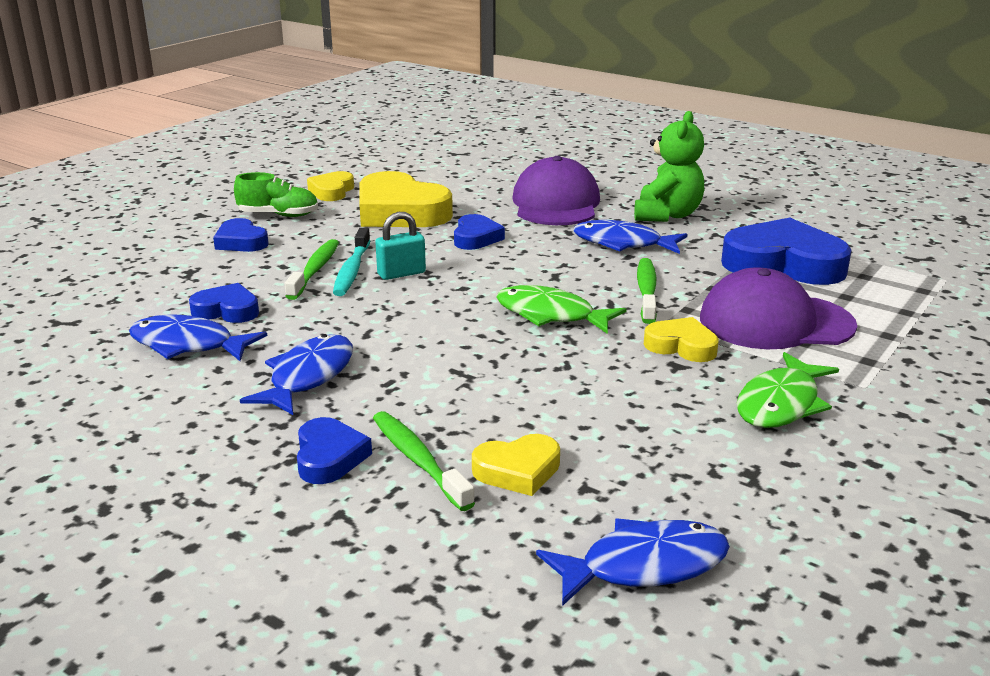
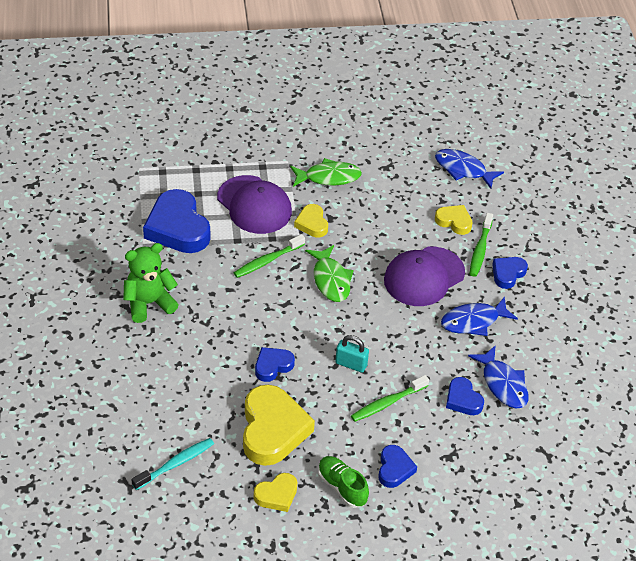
camera: 135 degrees left, 20 degrees up
(352, 270) = (370, 387): turquoise toothbrush -> turquoise toothbrush (176, 464)
(556, 204) = (180, 364): purple cap -> purple cap (424, 277)
(623, 243) = (214, 300): blue fish -> none

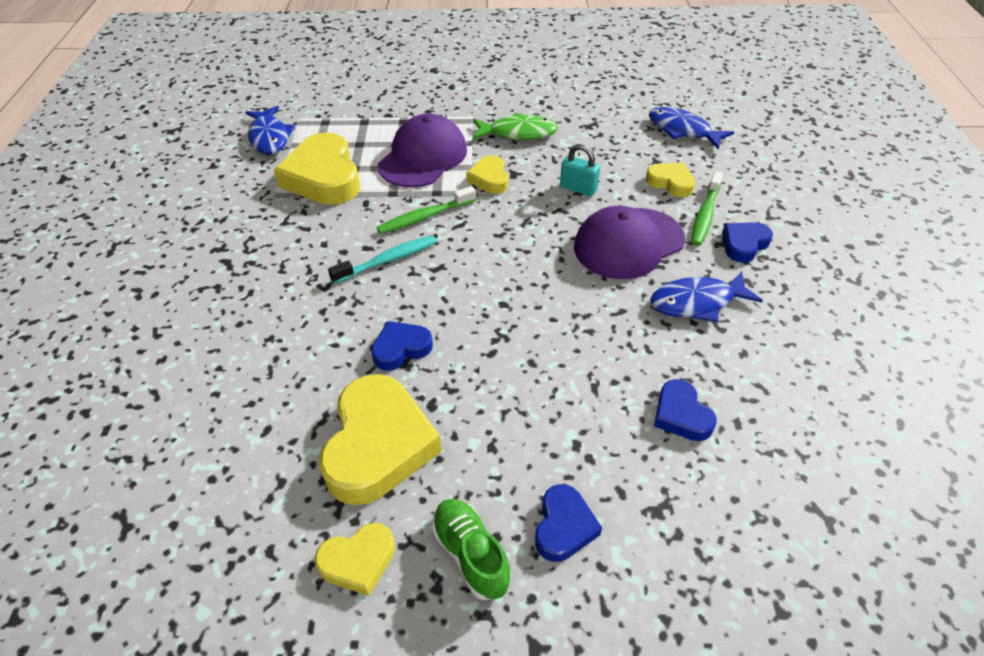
camera: 10 degrees right, 0 degrees up
(149, 303) = (257, 259): green teddy bear -> none
(176, 464) = (212, 492): turquoise toothbrush -> turquoise toothbrush (388, 260)
(178, 228) = (323, 177): blue heart -> yellow heart
(254, 205) = (423, 157): purple cap -> purple cap turned 120 degrees counterclockwise
(331, 280) = (503, 242): green fish -> none
(351, 364) = (514, 352): turquoise padlock -> turquoise padlock (578, 188)
(387, 403) = (562, 413): green toothbrush -> none
(503, 384) = (744, 394): blue fish -> blue fish (269, 137)

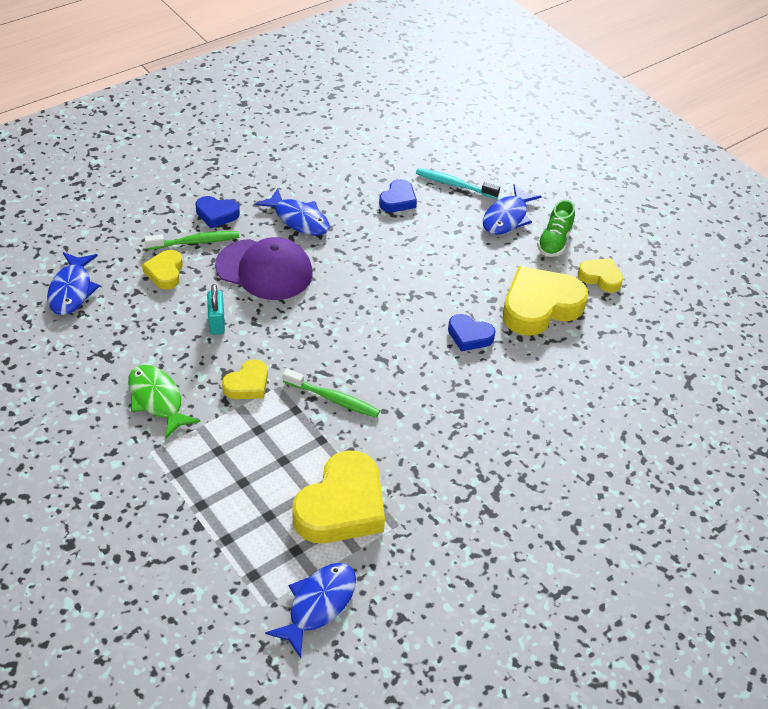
camera: 130 degrees left, 0 degrees up
(388, 260) = (401, 391): turquoise toothbrush -> turquoise toothbrush (454, 184)
(423, 157) = (252, 449): purple cap -> none
(564, 527) = (507, 217): blue heart -> blue fish

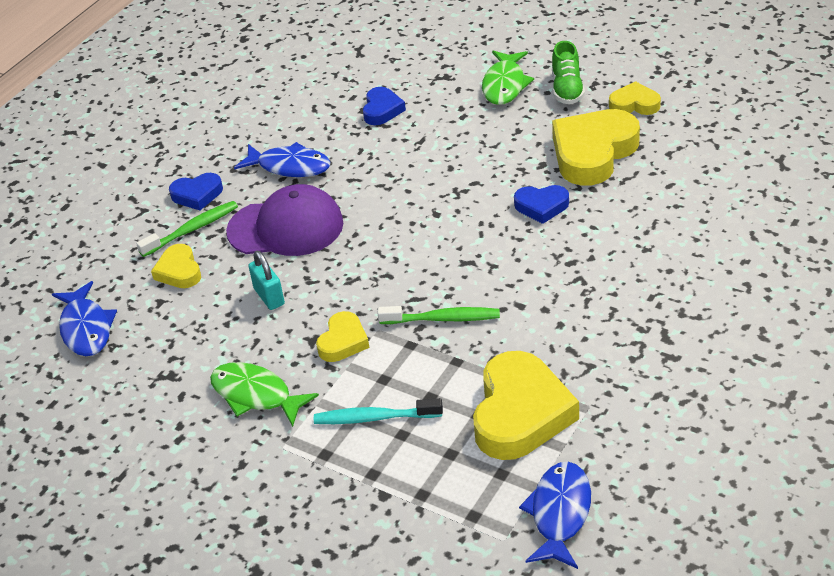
camera: 15 degrees left, 5 degrees down
(454, 184) = (430, 74): turquoise toothbrush -> turquoise toothbrush (374, 418)
(507, 217) = (505, 85): blue fish -> green fish

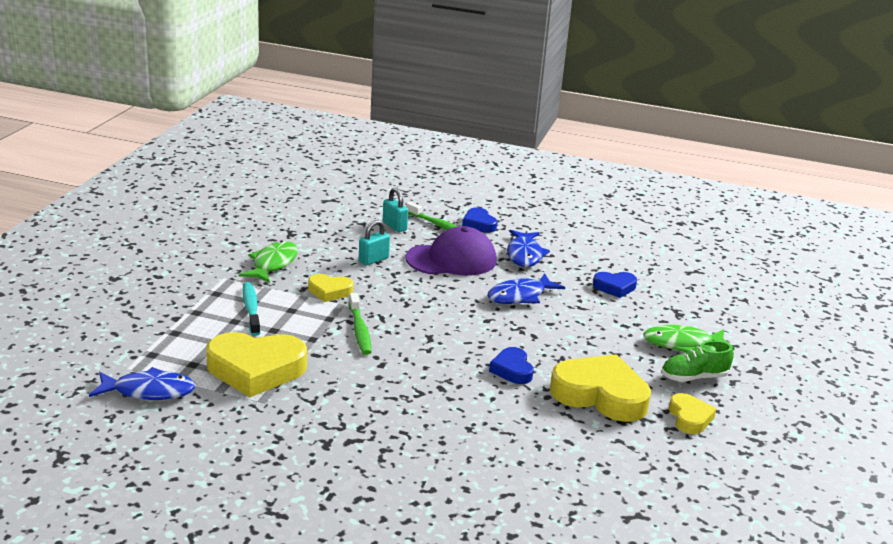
camera: 70 degrees right, 15 degrees down
(86, 328) = (333, 203): blue fish -> blue fish (520, 296)
(179, 271) = (394, 226): yellow heart -> turquoise padlock
(286, 227) = (451, 259): purple cap -> purple cap turned 90 degrees counterclockwise

